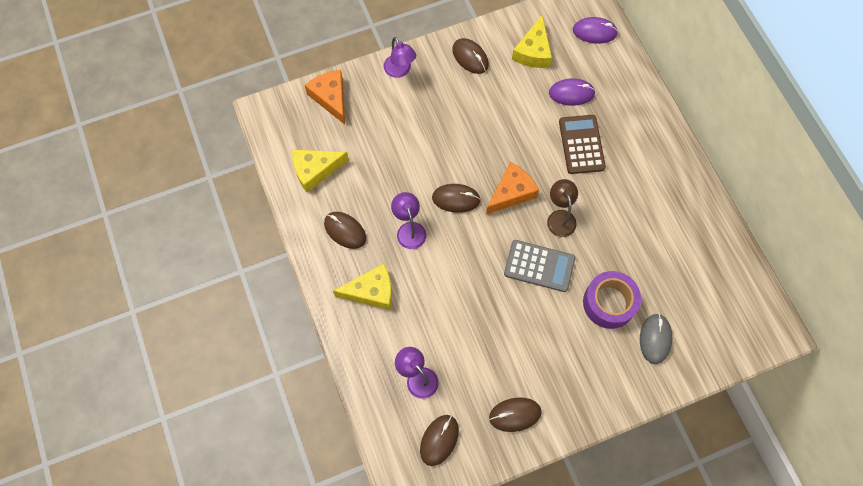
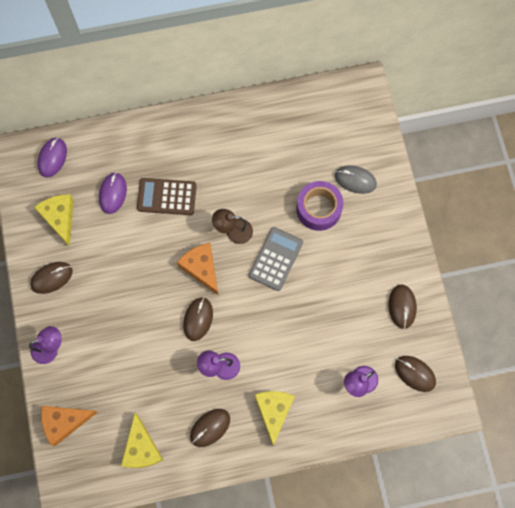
camera: 80 degrees left, 5 degrees up
(533, 51) = (59, 218): yellow cheese -> yellow cheese turned 135 degrees counterclockwise

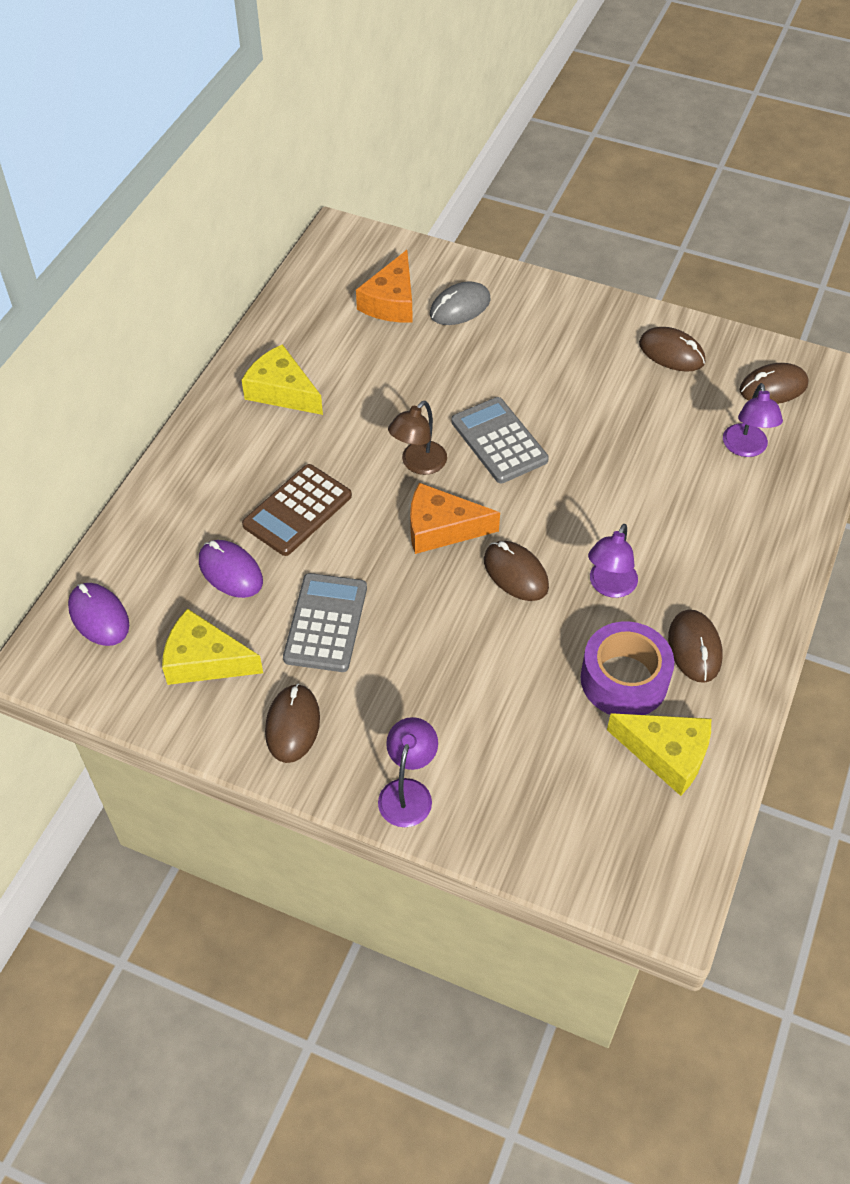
camera: 55 degrees left, 20 degrees down
(64, 422) = (548, 840): orange cheese -> orange cheese (391, 301)
(113, 254) = (326, 623): none -> grey calculator
(274, 411) = (722, 560): yellow cheese -> yellow cheese (282, 391)
(318, 209) = (467, 361): purple tape -> purple tape (624, 680)

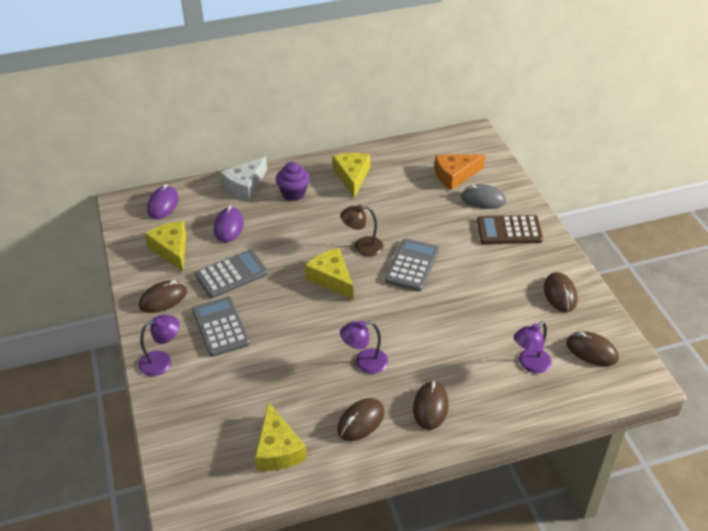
camera: 50 degrees right, 10 degrees down
(168, 504) = (245, 185): none -> white cheese
(244, 466) = (293, 193): none -> purple cupcake
(297, 510) = (287, 225): brown calculator -> brown calculator (509, 230)
(410, 692) = (220, 327): none -> grey calculator
(441, 528) = (331, 278): orange cheese -> yellow cheese
(515, 573) = (333, 322): brown mouse -> brown mouse (430, 407)
(624, 680) = (309, 403): purple tape -> none

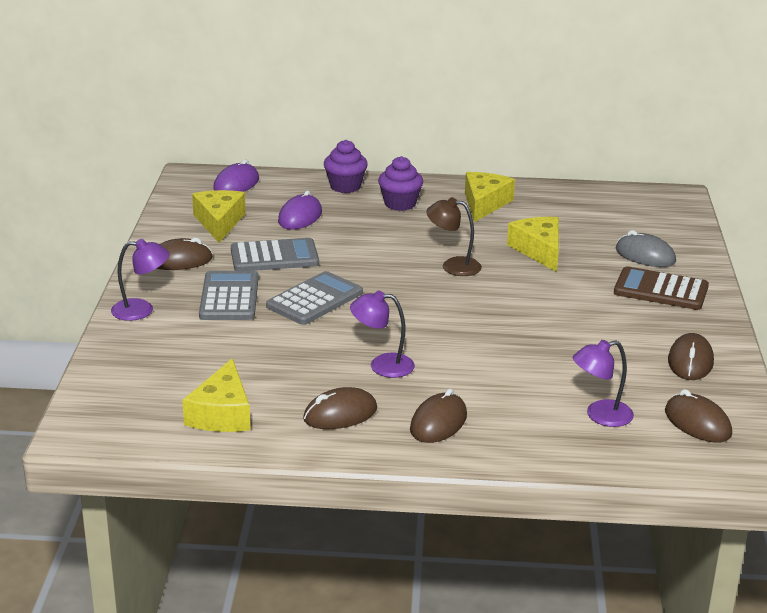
camera: 20 degrees right, 15 degrees down
(245, 185) = (345, 186): white cheese -> purple cupcake
(331, 278) = (394, 285): yellow cheese -> yellow cheese (539, 250)
(412, 265) = (506, 295): grey calculator -> grey calculator (314, 300)
(455, 175) = (622, 227): orange cheese -> none

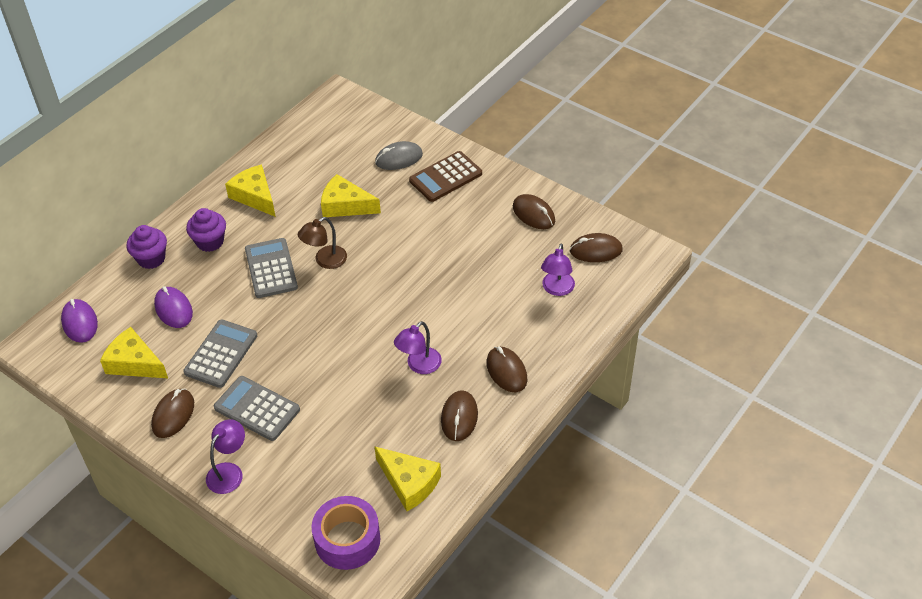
camera: 55 degrees left, 20 degrees up
(117, 402) = (347, 540): none -> purple tape
(314, 300) = (304, 360): grey calculator -> grey calculator (271, 268)

